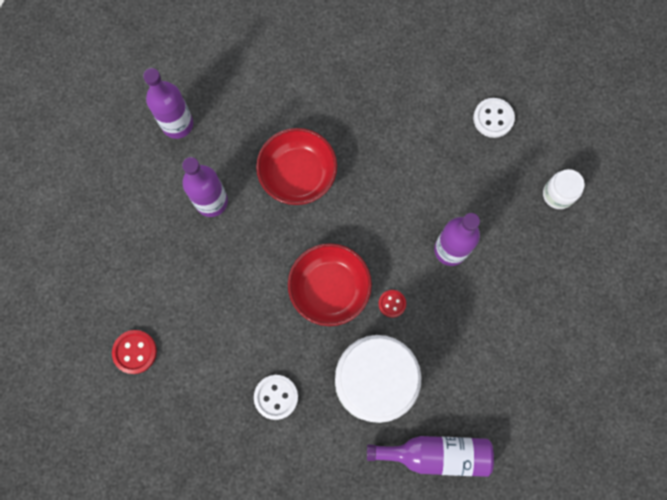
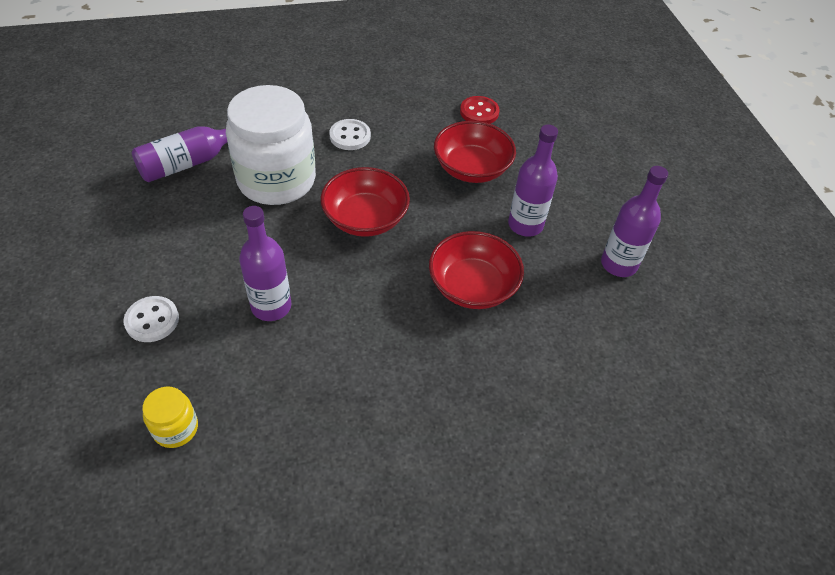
camera: 140 degrees right, 25 degrees down
(202, 286) = (471, 168): none -> red bowl
(392, 303) = (299, 236): red button -> none
(493, 118) = (307, 469): white button -> white button (152, 320)
(558, 194) = (175, 428): white jar -> yellow jar

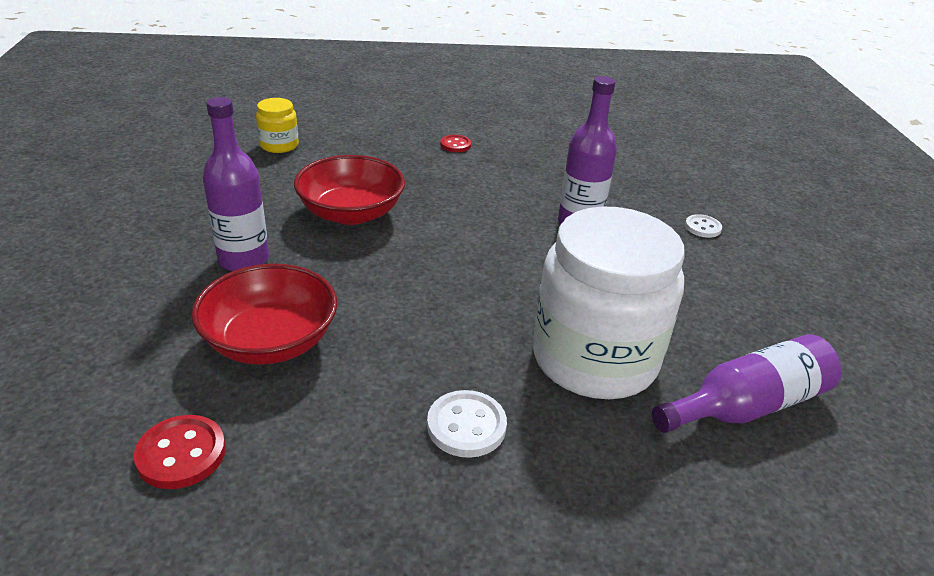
camera: 170 degrees left, 15 degrees down
(152, 320) = (702, 227): white button -> white button, size x0.65
(175, 428) = (646, 164): yellow jar -> yellow jar (279, 145)
(365, 219) = (462, 291): red bowl -> none
(405, 424) = (455, 145): none -> red button
(618, 264) = (162, 211): purple bottle -> none

